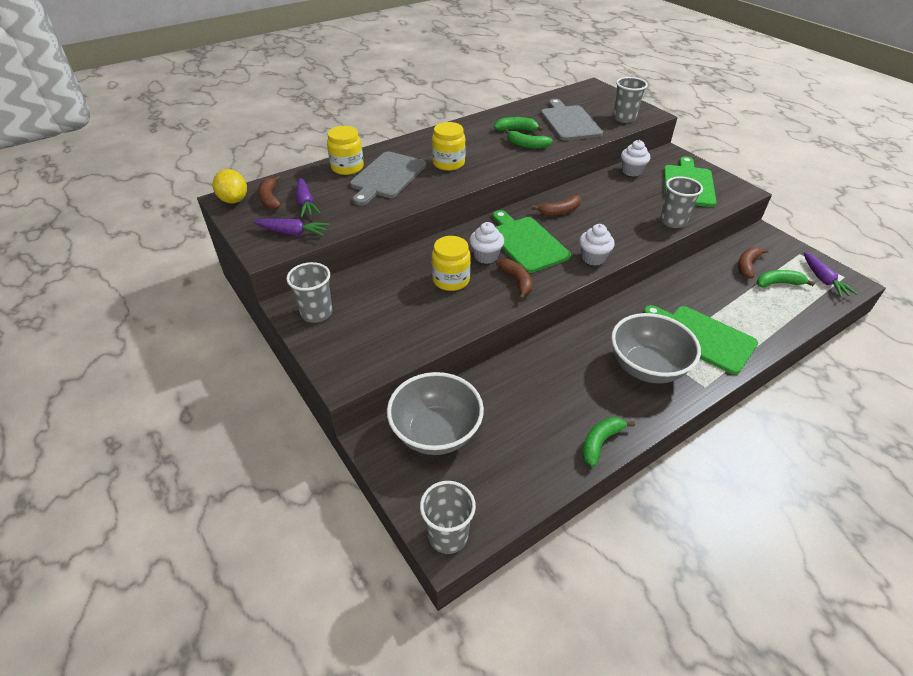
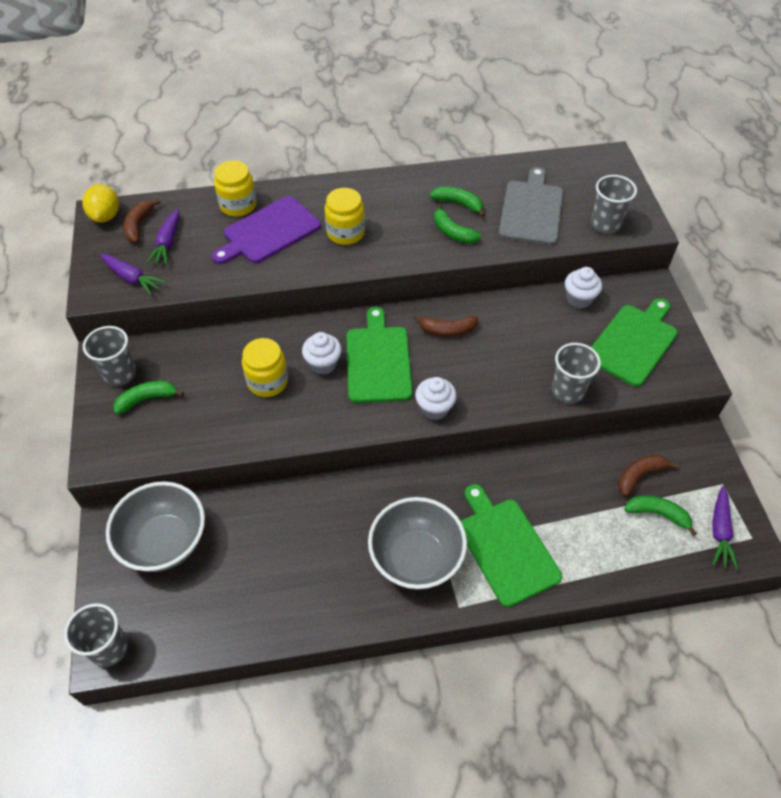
camera: 25 degrees right, 10 degrees up
(387, 177) = (269, 232): grey cutting board -> purple cutting board
(516, 281) = (331, 408): brown banana -> none
(600, 442) = (305, 620): green banana -> green banana (147, 399)

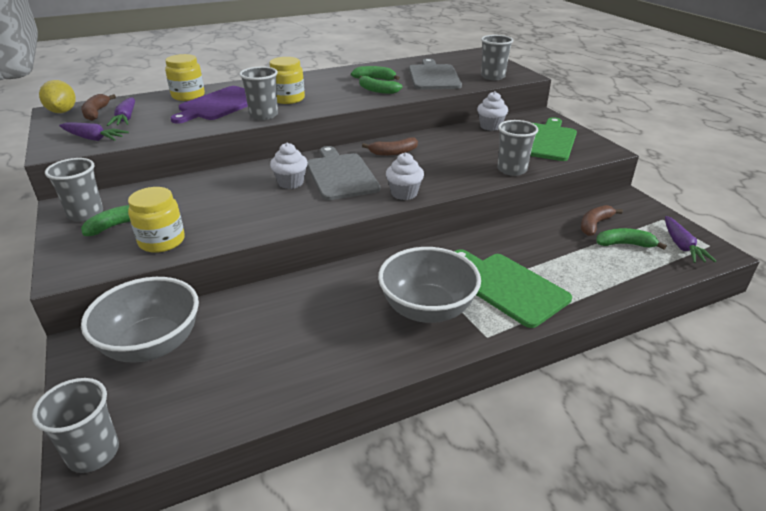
camera: 15 degrees left, 20 degrees down
(267, 381) = (240, 199): yellow jar -> yellow jar (162, 241)
(311, 264) = (263, 115): none -> grey cup
(378, 361) = (340, 175): green cutting board -> grey cutting board

